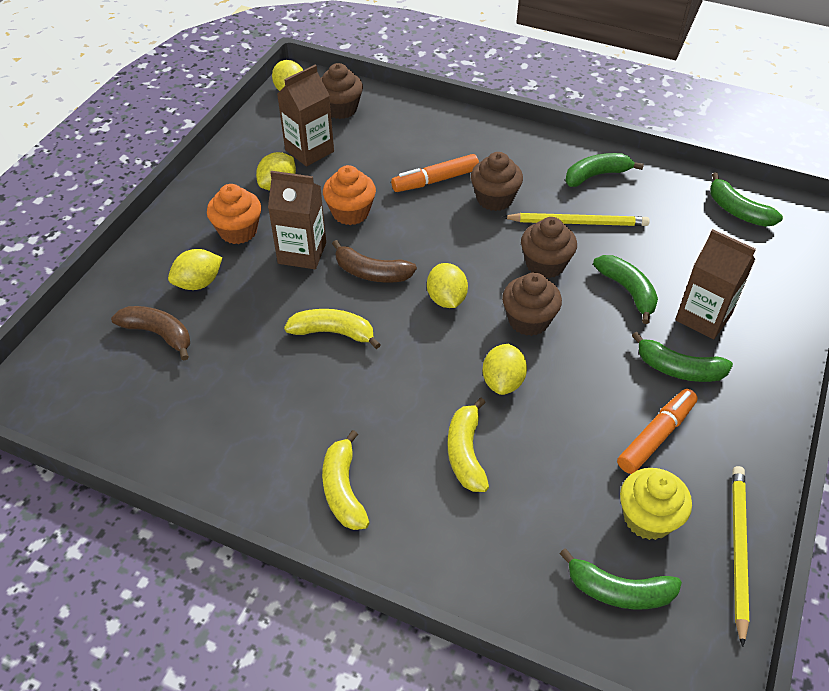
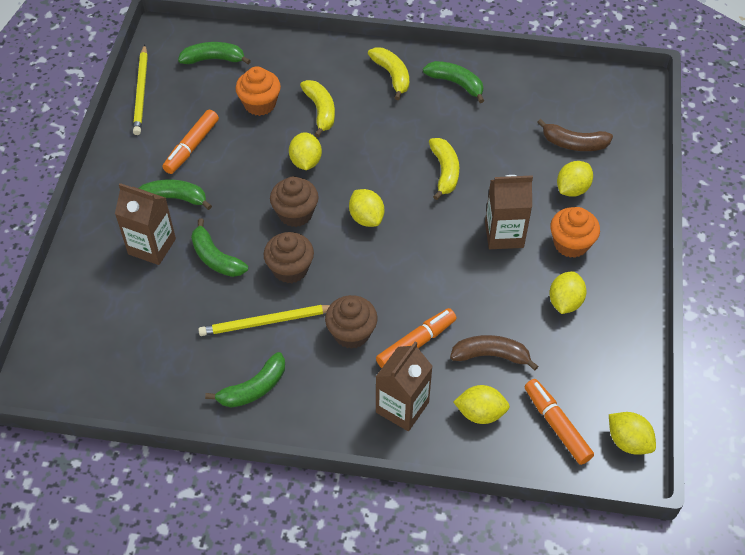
camera: 165 degrees right, 5 degrees up
(309, 151) = (558, 354): brown carton -> brown carton (402, 407)
(333, 332) = (445, 172): yellow banana -> yellow banana turned 90 degrees counterclockwise
(341, 109) = (556, 425): brown cupcake -> orange marker
(350, 212) = (482, 286): orange cupcake -> orange cupcake (260, 104)
(371, 273) = (437, 228): brown banana -> brown banana (491, 355)
(400, 126) = (480, 413): none -> yellow lemon
(648, 518) = (197, 98): yellow cupcake -> none
(737, 211) = (109, 372): green banana -> green banana (456, 83)

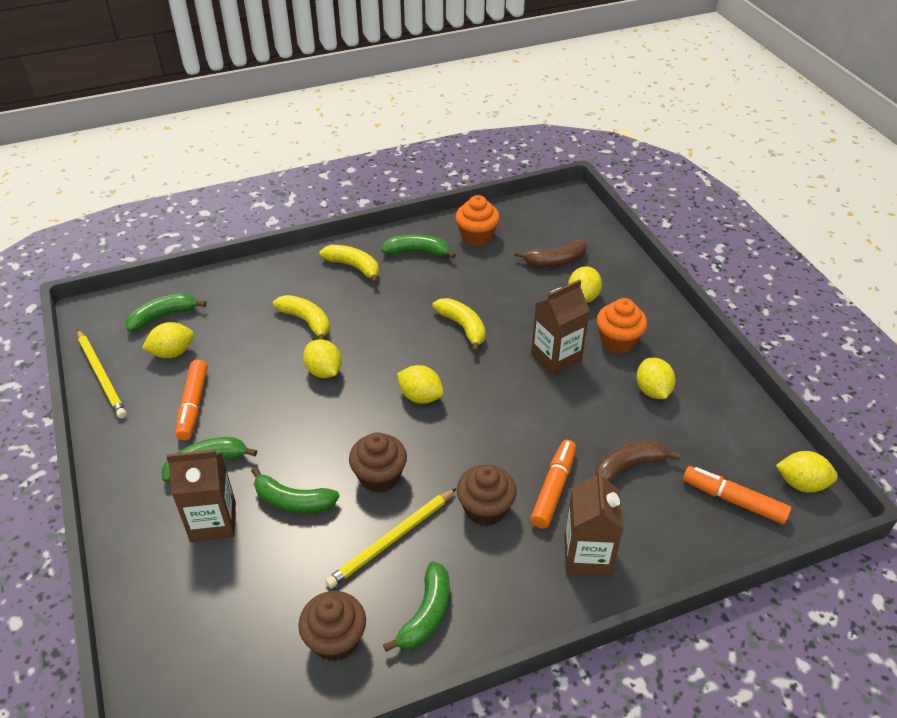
camera: 30 degrees left, 10 degrees down
(260, 104) = (240, 338): orange cupcake -> orange cupcake (477, 236)
(295, 213) = (347, 422): brown cupcake -> brown cupcake (335, 639)
(480, 413) = (661, 524): yellow lemon -> yellow lemon (172, 352)

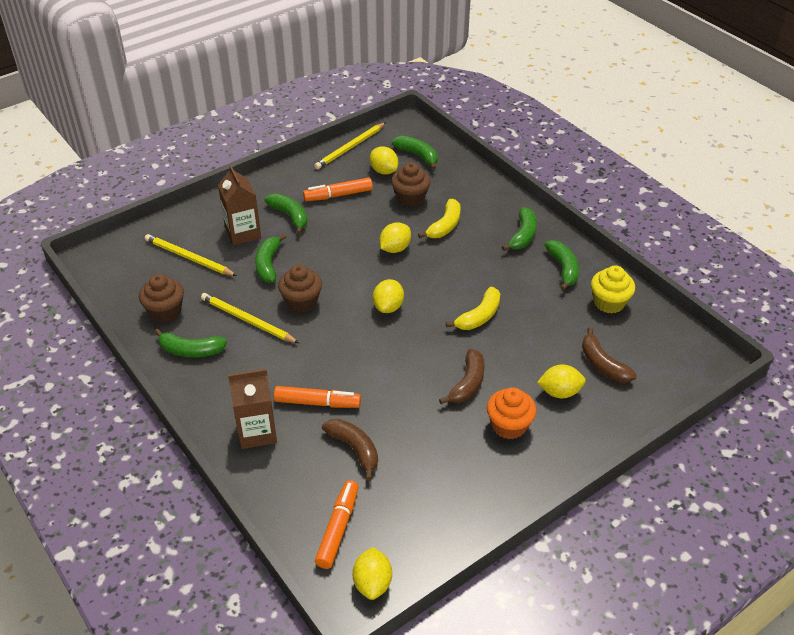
camera: 75 degrees right, 0 degrees up
(232, 596) = (189, 258): none -> yellow pencil
(354, 267) = (523, 235): yellow banana -> green banana
(477, 236) = (609, 302): orange cupcake -> yellow cupcake
(485, 509) = (287, 365): brown cupcake -> brown cupcake (410, 198)
(556, 357) = (467, 383): brown carton -> brown banana
(652, 390) = (452, 458): yellow lemon -> none

